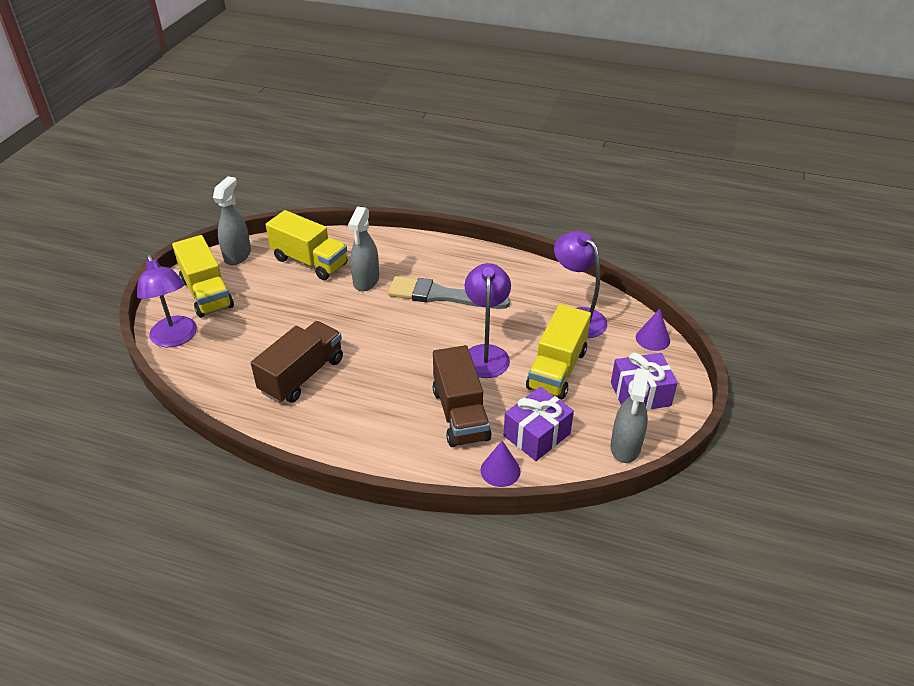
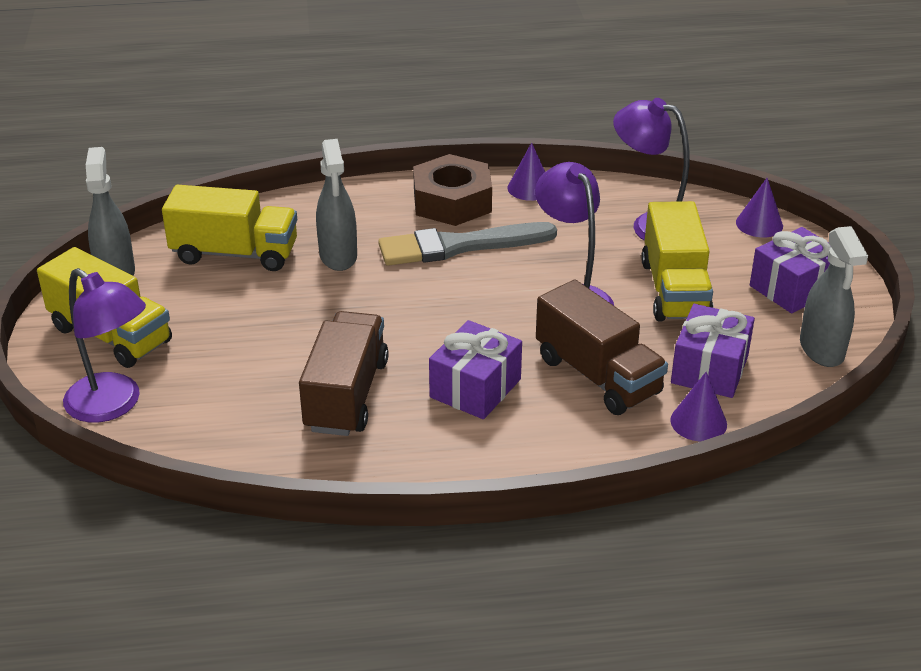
camera: 25 degrees left, 5 degrees down
(379, 397) = (475, 388): none -> purple gift
(461, 263) = (452, 202): none -> brown nut
(517, 268) = (529, 188): none -> purple cone

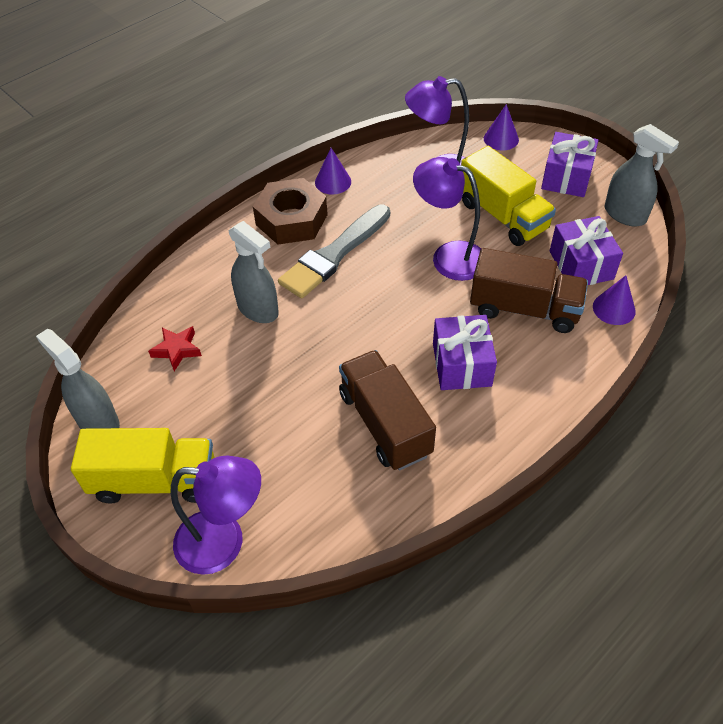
camera: 35 degrees left, 15 degrees up
(235, 254) = (177, 350): yellow truck -> red star

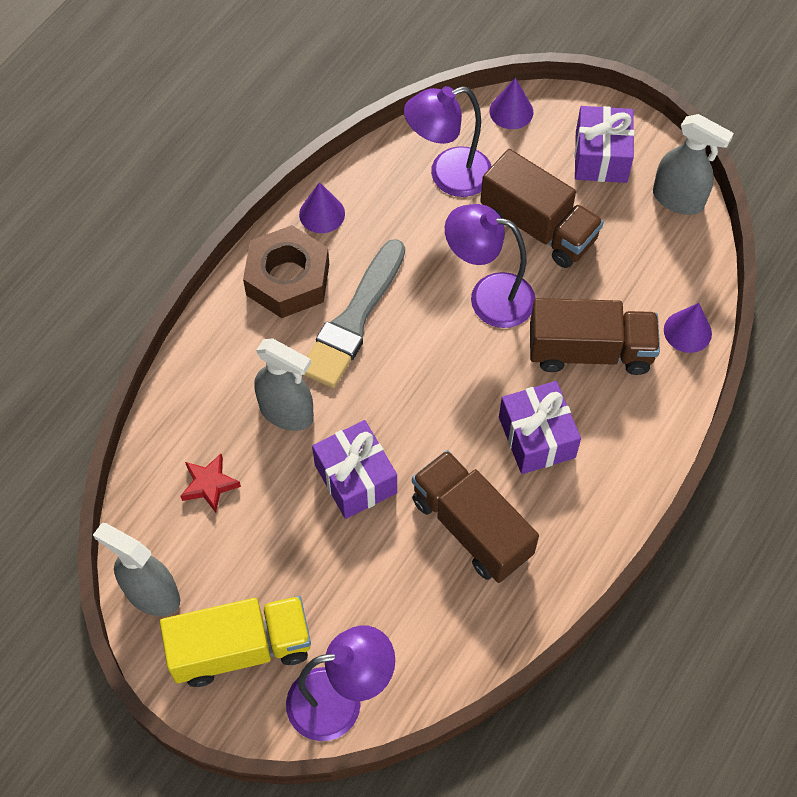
camera: 15 degrees left, 10 degrees up
(502, 216) = (538, 227): yellow truck -> brown truck
(581, 265) = (641, 280): purple gift -> purple gift (355, 479)

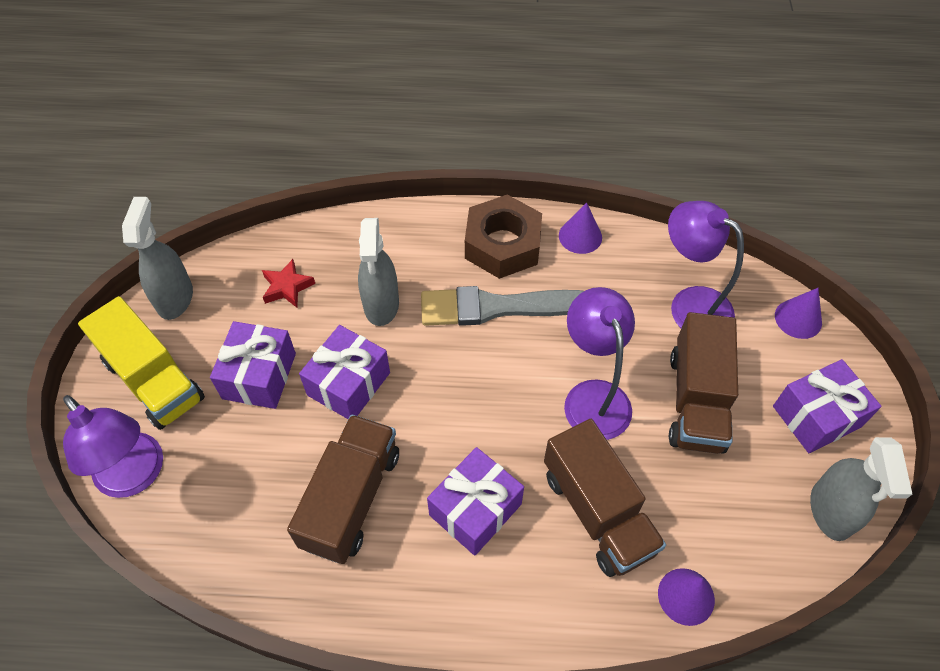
camera: 60 degrees right, 5 degrees down
(297, 551) = (259, 376): none -> purple gift

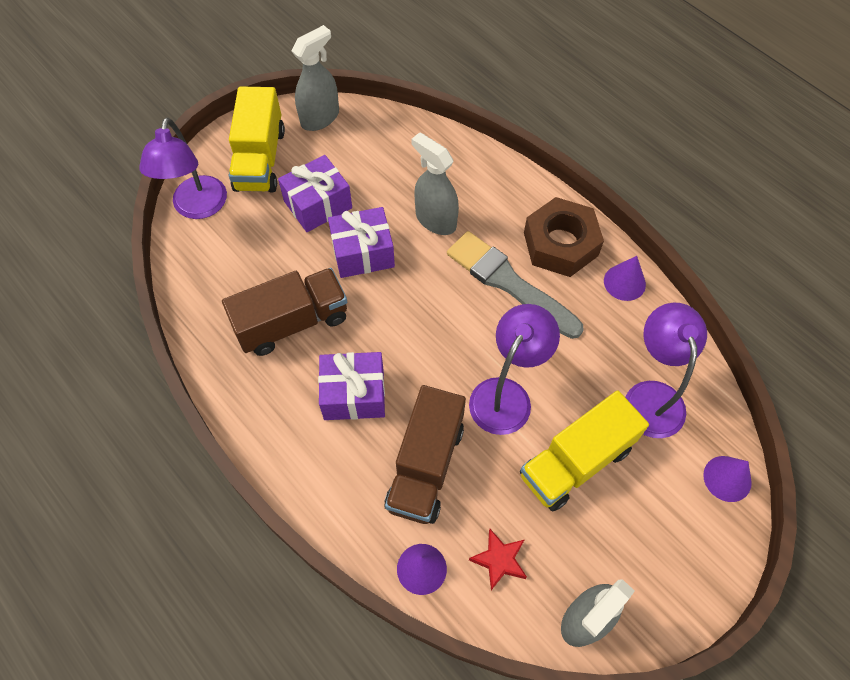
camera: 45 degrees right, 5 degrees up
(287, 287) = (390, 162): red star -> red star (499, 560)
(381, 305) = (435, 220): grey spray bottle -> grey spray bottle turned 90 degrees clockwise
(696, 401) = (576, 462): brown truck -> yellow truck
(816, 416) = (655, 553): purple gift -> none

